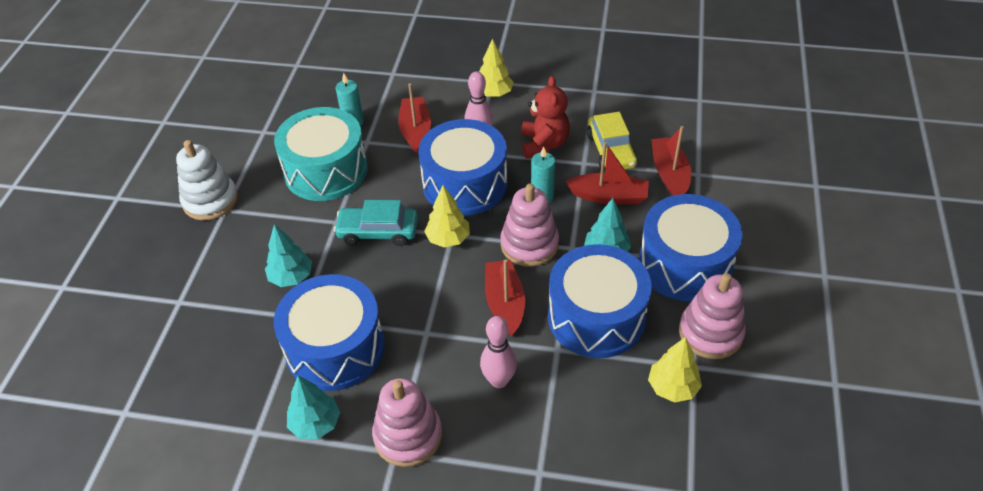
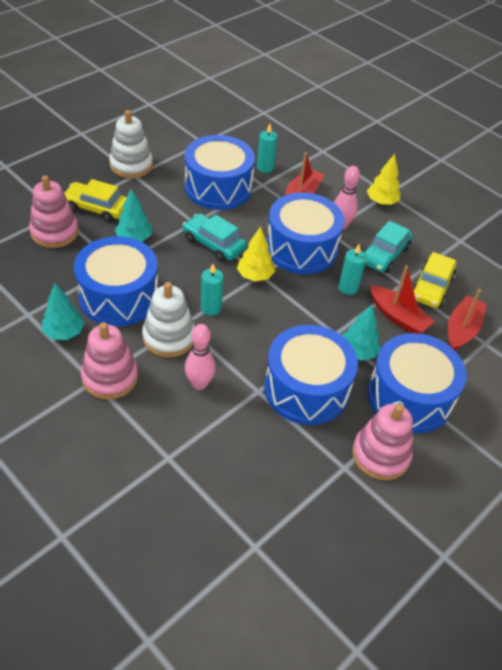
camera: 30 degrees right, 0 degrees up
(218, 269) = (96, 208): none -> yellow car
(326, 170) = (218, 187): turquoise drum -> blue drum
(426, 355) = (169, 337): none -> white stacking toy
(437, 298) = (211, 308): none -> turquoise candle
(505, 303) = (252, 339): red boat -> none
(529, 244) = (307, 313): pink stacking toy -> pink stacking toy (54, 232)
(544, 144) = (384, 255): red teddy bear -> turquoise car
(672, 387) = (314, 470): yellow tree -> none

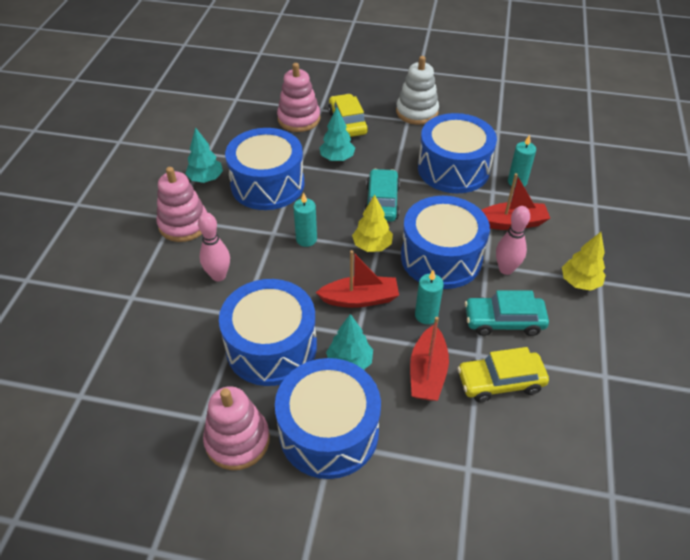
camera: 60 degrees right, 0 degrees up
(169, 337) = (251, 233): white stacking toy -> none
(462, 329) = (466, 437): red boat -> red boat (360, 299)

